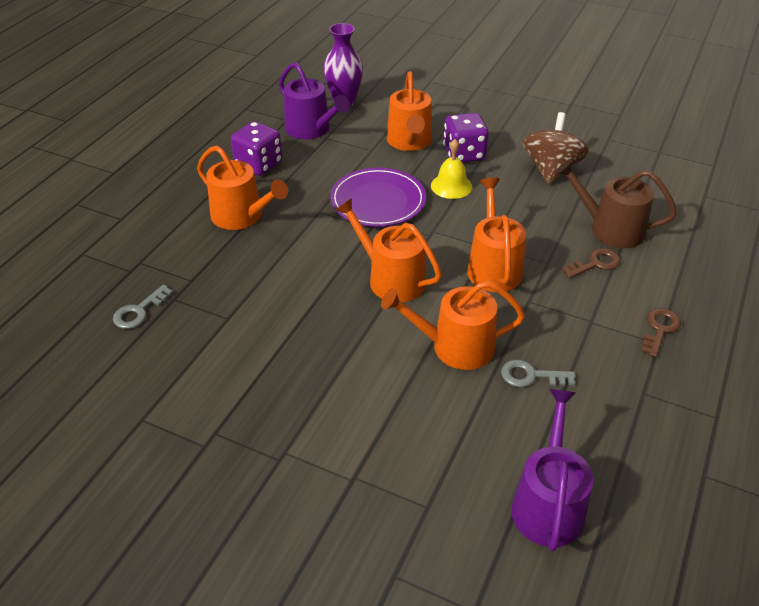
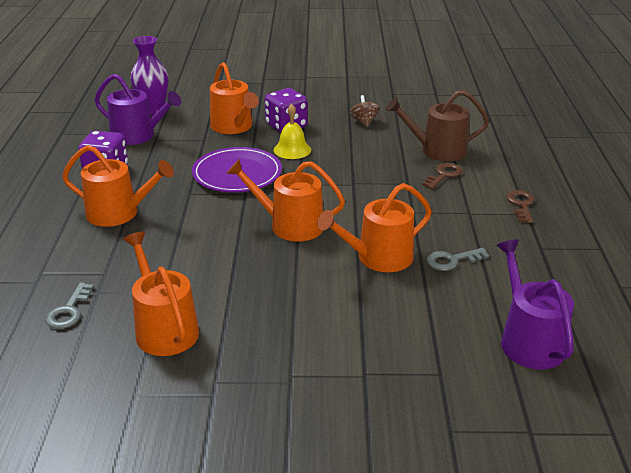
camera: 25 degrees left, 10 degrees down
(493, 267) = (368, 196): orange watering can -> orange watering can (164, 329)
(551, 169) = (364, 122): brown spinning top -> brown spinning top, size x0.54

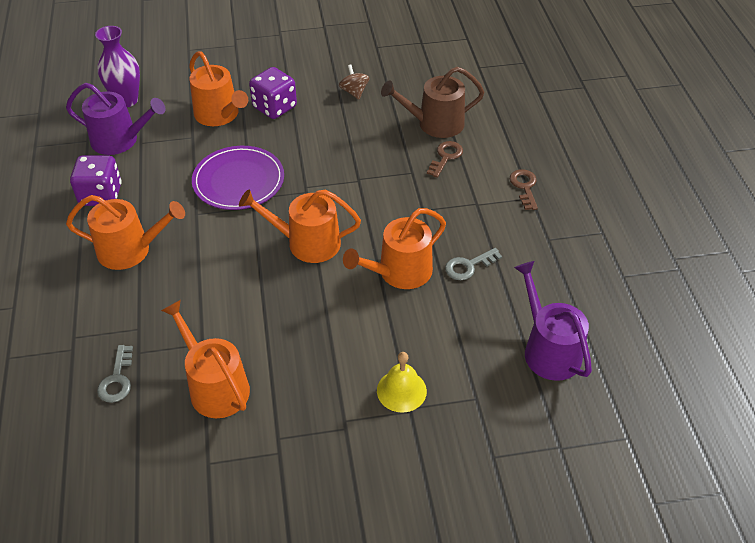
camera: 10 degrees left, 15 degrees up
(292, 150) = (288, 140): yellow bell -> yellow bell (401, 390)

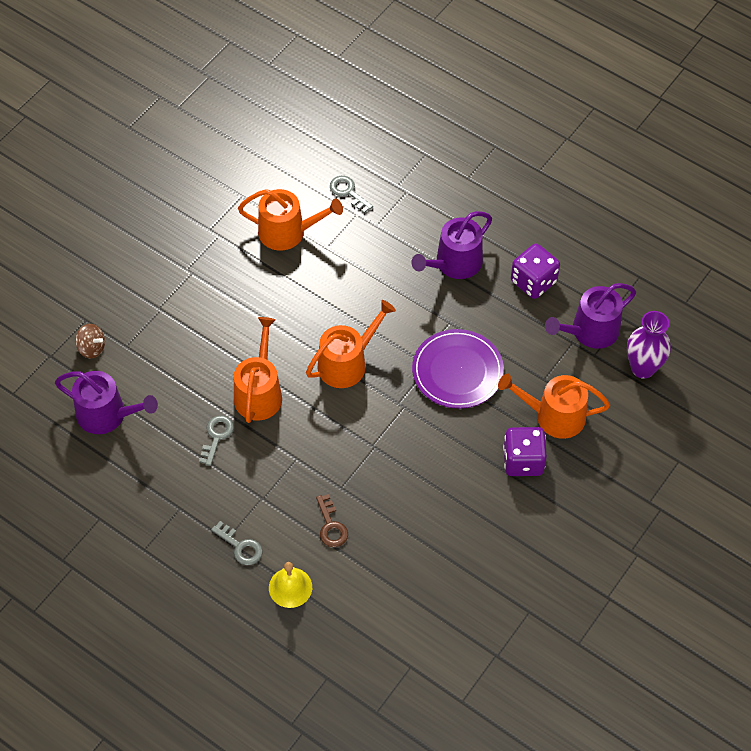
camera: 135 degrees right, 10 degrees up
(130, 250) = (454, 263): orange watering can -> purple watering can
(354, 92) = (481, 535): brown spinning top -> brown spinning top (92, 348)
(401, 390) = (175, 315): yellow bell -> yellow bell (290, 587)
(435, 124) = (376, 556): brown watering can -> none
(524, 187) = (240, 547): brown key -> grey key

